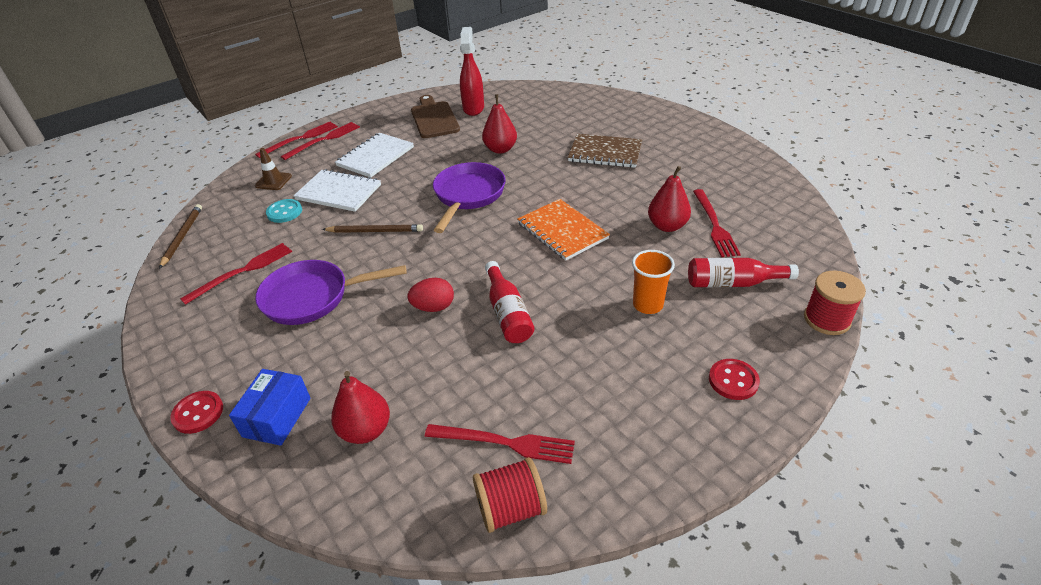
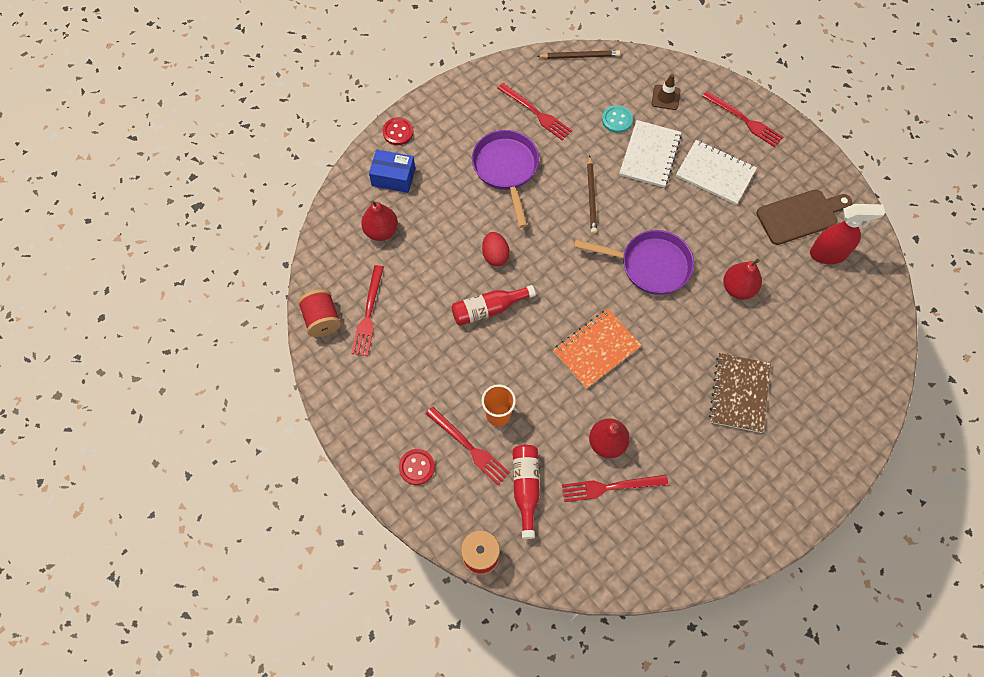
camera: 85 degrees right, 25 degrees up
(300, 139) = (745, 99): red fork -> red fork (469, 447)

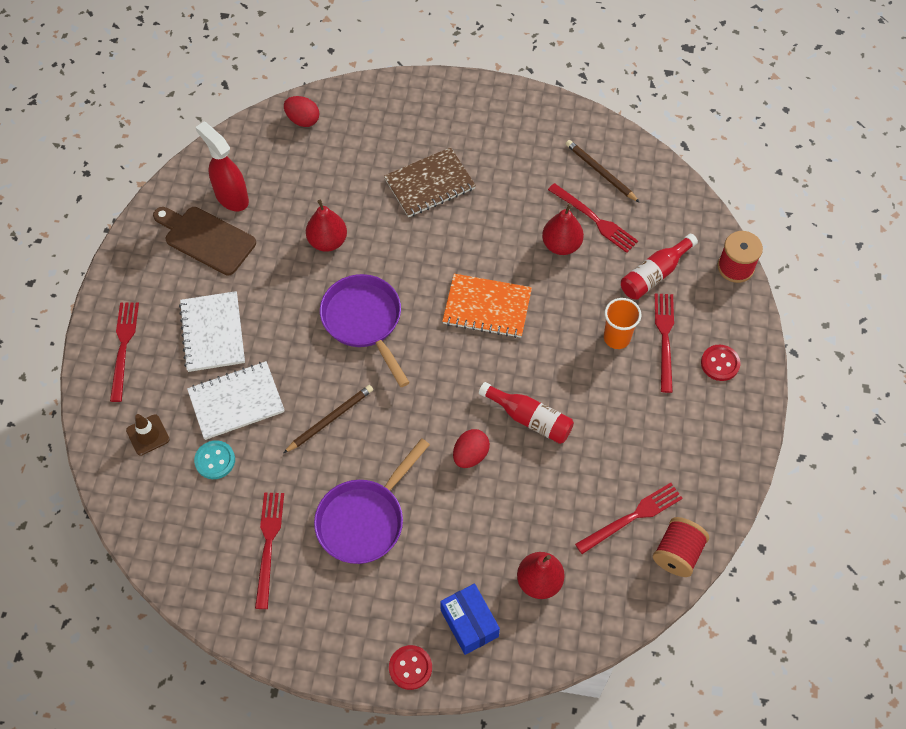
camera: 130 degrees left, 5 degrees down
(579, 56) = (153, 557): brown pencil -> brown pencil (600, 172)
(873, 349) = (303, 120): none -> red egg

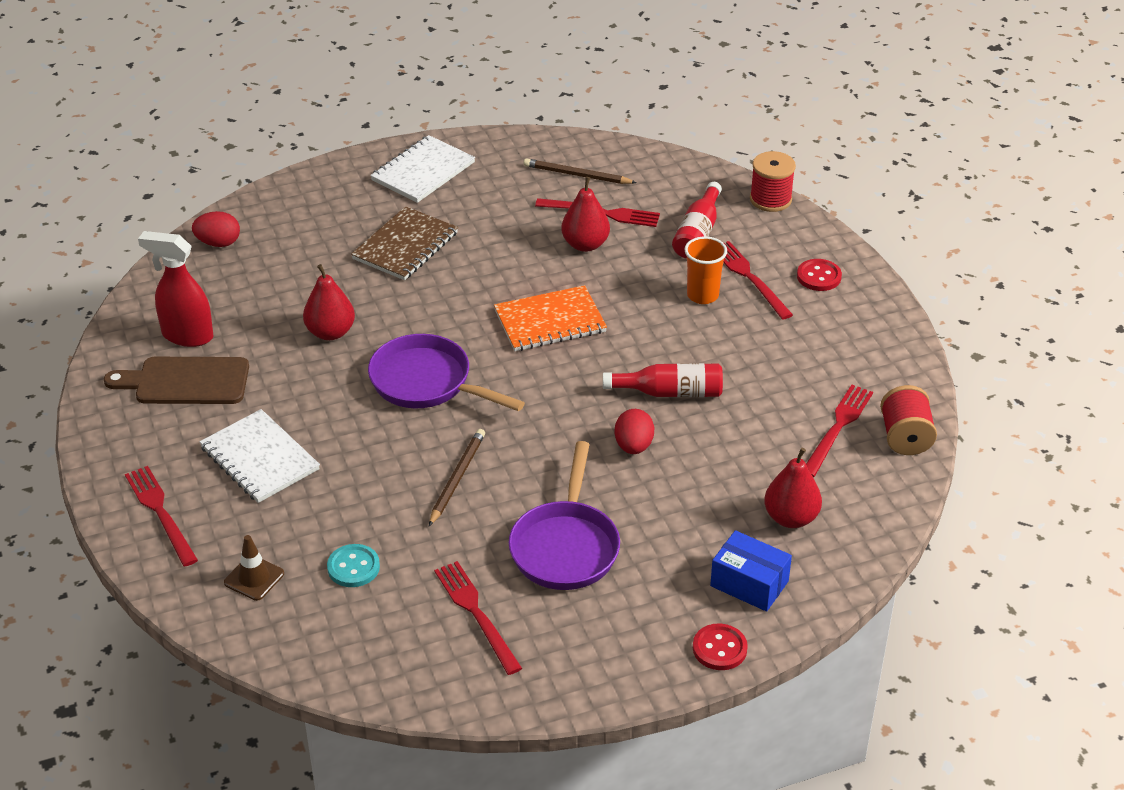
camera: 30 degrees left, 20 degrees down
(236, 402) = (336, 506): white notebook -> white notebook (423, 171)

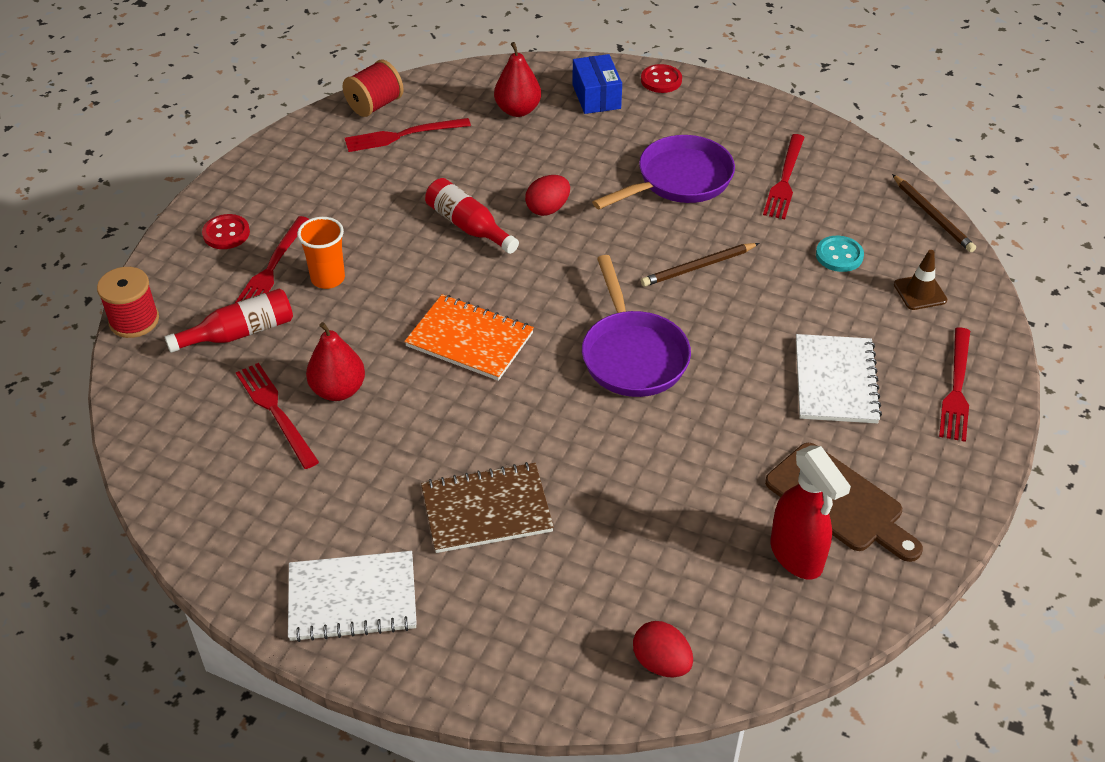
camera: 135 degrees left, 5 degrees up
(330, 332) = (660, 461): red pear -> none
(577, 175) = (229, 472): brown pencil -> brown pencil (933, 216)

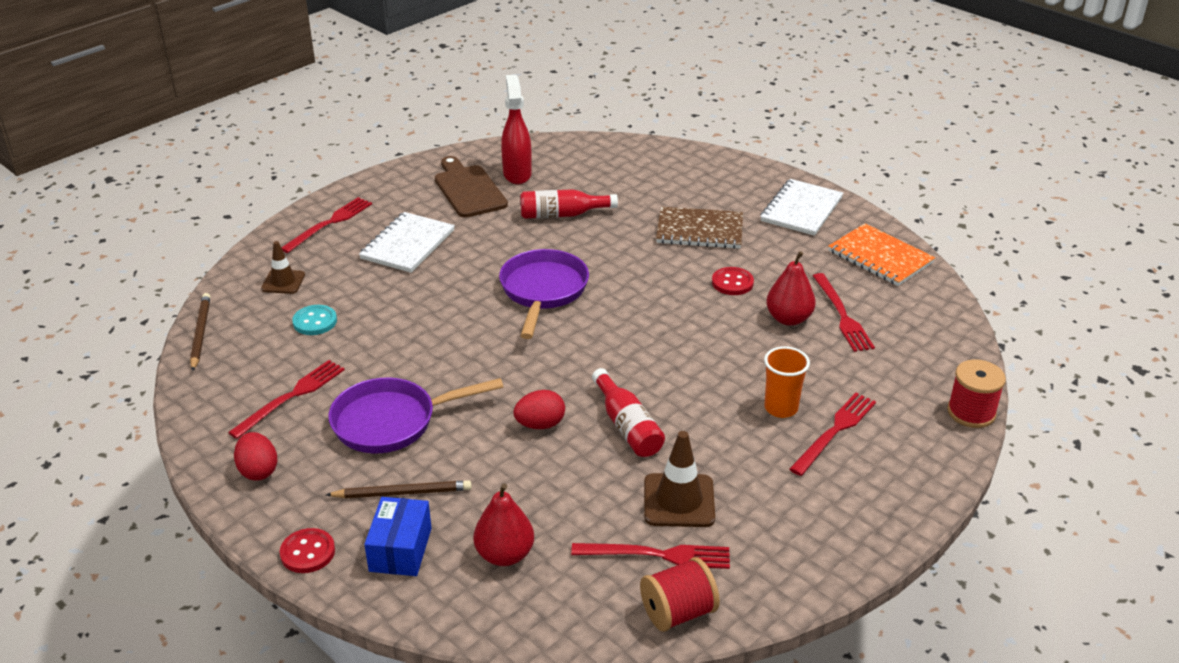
camera: 160 degrees left, 10 degrees down
(226, 233) = (881, 479): red button -> red button (732, 283)
(240, 333) = (869, 379): red bottle -> red bottle (562, 214)
(352, 598) = (801, 209): white notebook -> white notebook turned 75 degrees counterclockwise
(399, 176) = (679, 501): none -> brown traffic cone
(469, 340) = (668, 330): orange notebook -> orange notebook (880, 257)
(661, 663) = (628, 153): red egg -> red egg (258, 471)
(698, 267) = (440, 340): brown pencil -> brown pencil (402, 493)

